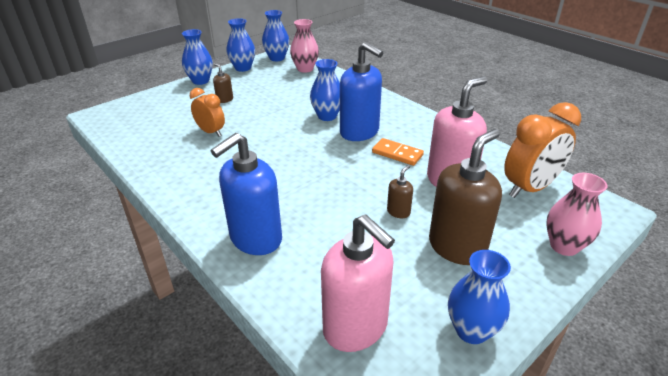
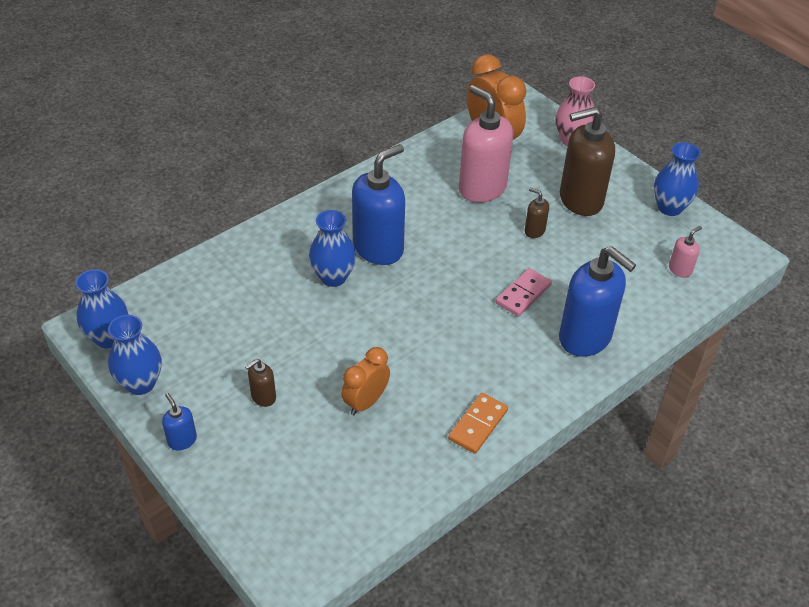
camera: 90 degrees left, 10 degrees up
(200, 81) = (182, 440): blue vase -> blue soap dispenser
(305, 69) = (167, 300): pink vase -> none
(312, 202) = (523, 294): none -> pink domino
(356, 327) = (680, 270): pink soap dispenser -> pink soap dispenser, size x0.45
(397, 154) = (429, 220): orange domino -> orange domino (478, 424)
(457, 247) = (580, 200): brown soap dispenser -> brown soap dispenser turned 60 degrees counterclockwise

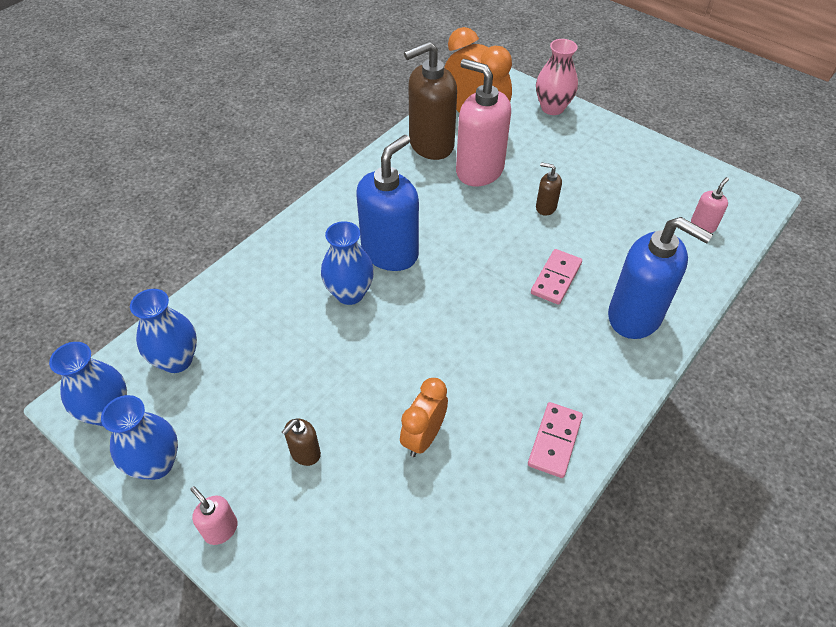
camera: 10 degrees left, 5 degrees up
(182, 440) = (221, 529): blue soap dispenser -> pink soap dispenser
(478, 424) = (554, 441): orange domino -> pink domino
(580, 200) = (580, 168): brown soap dispenser -> brown soap dispenser (431, 145)
(669, 208) = (670, 162): blue vase -> blue vase (177, 360)

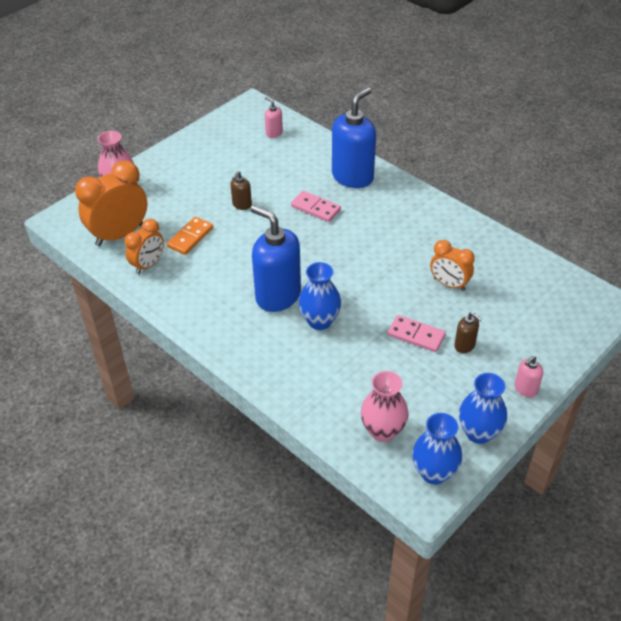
camera: 85 degrees left, 5 degrees down
(177, 360) = (382, 431): blue vase -> pink vase
(431, 145) = (148, 265): brown soap dispenser -> orange clock
(479, 170) = (190, 237): pink soap dispenser -> orange domino
(554, 441) = (449, 225): pink domino -> pink domino (416, 335)

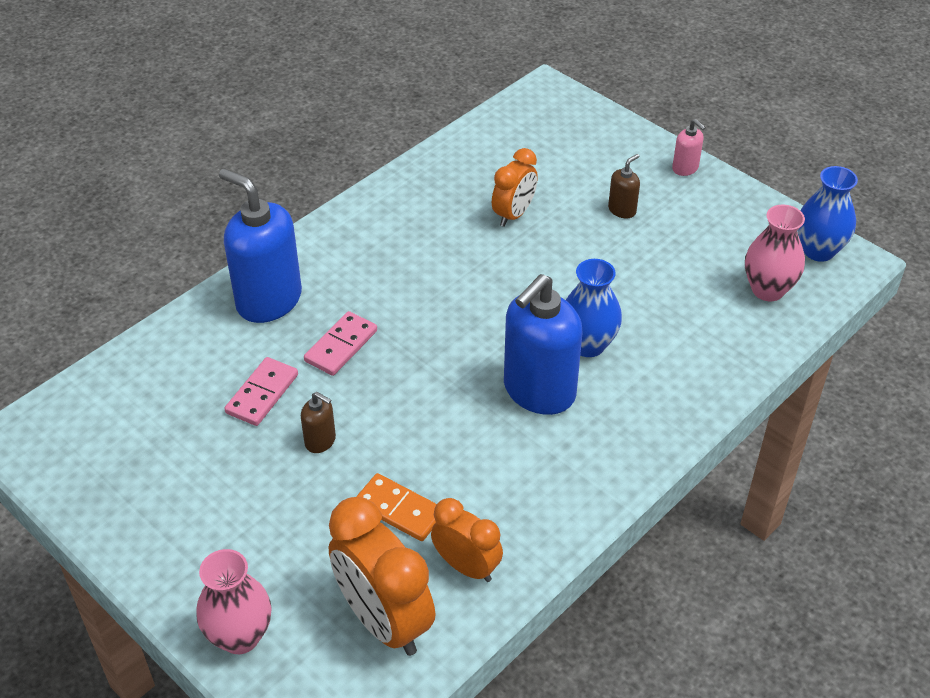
camera: 90 degrees left, 0 degrees up
(274, 133) = (123, 400): pink soap dispenser -> none
(416, 335) = (608, 251): pink domino -> pink domino (262, 394)
(478, 433) = (755, 211): blue vase -> none

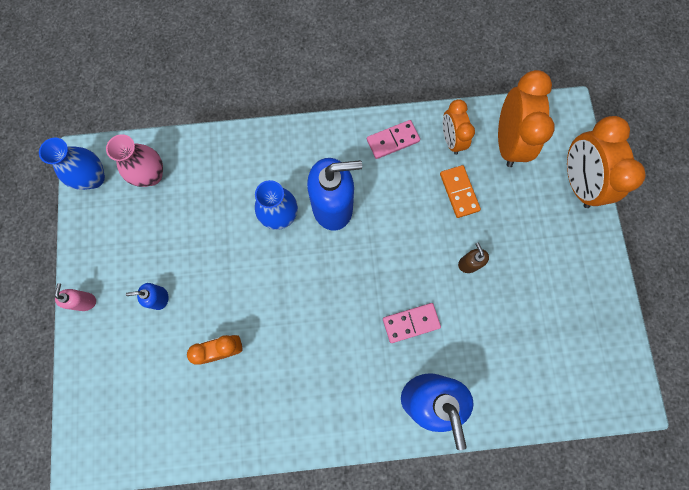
camera: 140 degrees left, 30 degrees up
(240, 636) = (577, 182): pink vase -> orange clock
(262, 394) = (478, 321): pink domino -> pink domino (393, 140)
(622, 210) = (159, 298): brown soap dispenser -> blue soap dispenser

